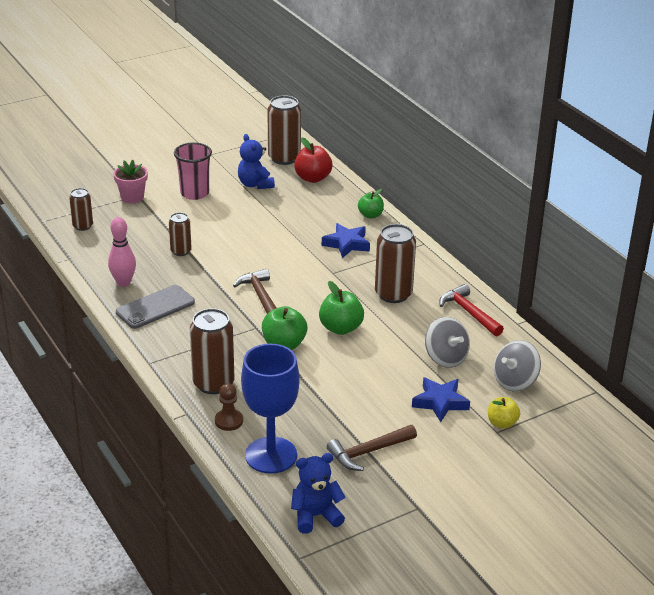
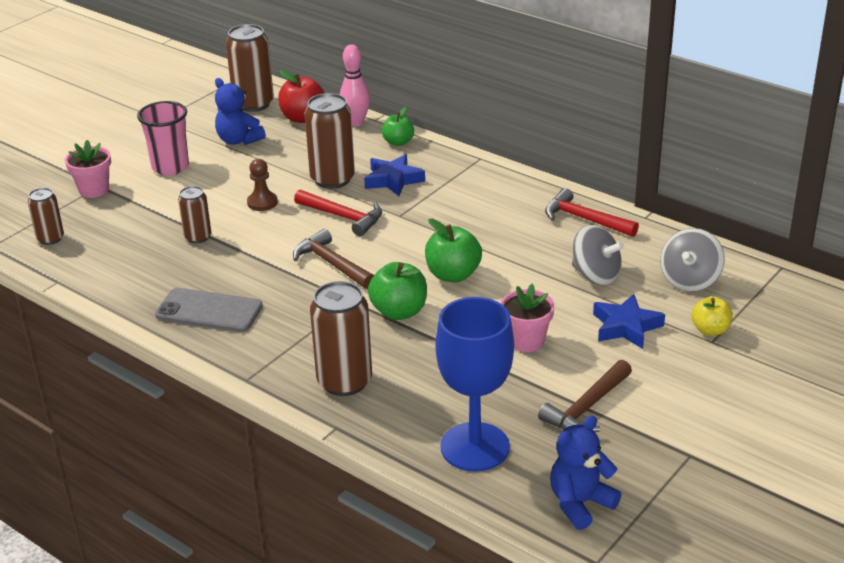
camera: 20 degrees left, 0 degrees up
(123, 282) = (148, 292): pink bowling pin -> pink bowling pin (356, 123)
(155, 307) = (209, 311): grey phone -> grey phone turned 75 degrees clockwise
(229, 421) = (394, 421): brown pawn -> brown pawn (262, 202)
(291, 263) = (343, 217): none -> red hammer
(359, 392) = (526, 341): none -> pink flower pot
(393, 294) = (486, 221): brown can -> brown can (332, 179)

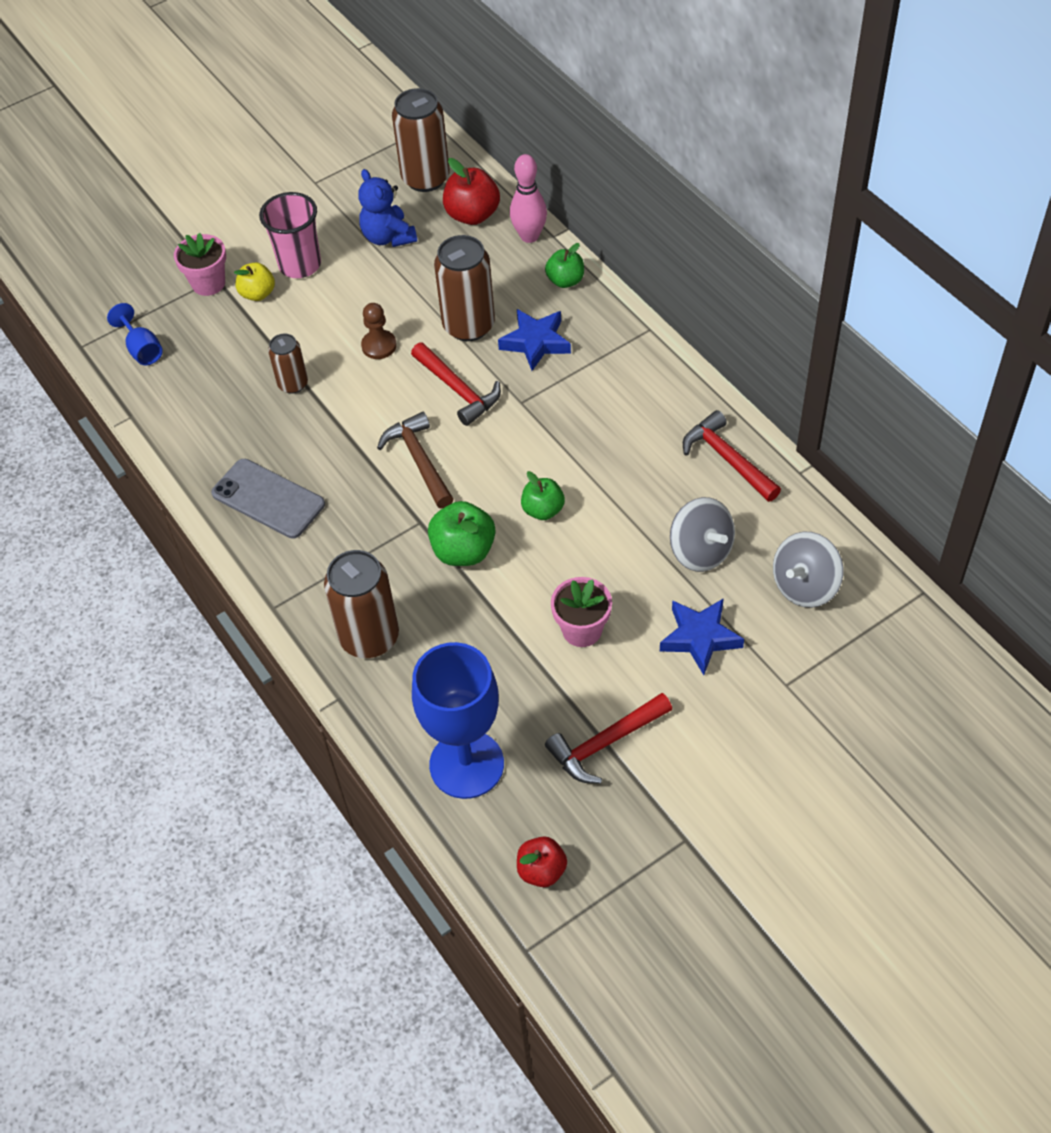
camera: 20 degrees right, 20 degrees up
(50, 238) = (142, 349): brown can -> blue goblet
(453, 275) = (543, 510): green apple -> green apple, size x0.66
(580, 503) = (542, 870): blue teddy bear -> red apple
(587, 408) = (605, 743): brown hammer -> red hammer
(710, 330) = (792, 668): yellow apple -> yellow apple (258, 294)

